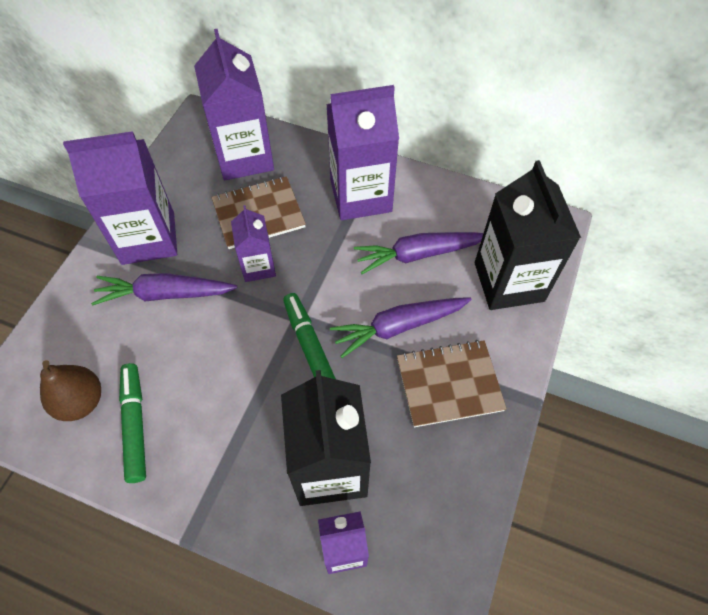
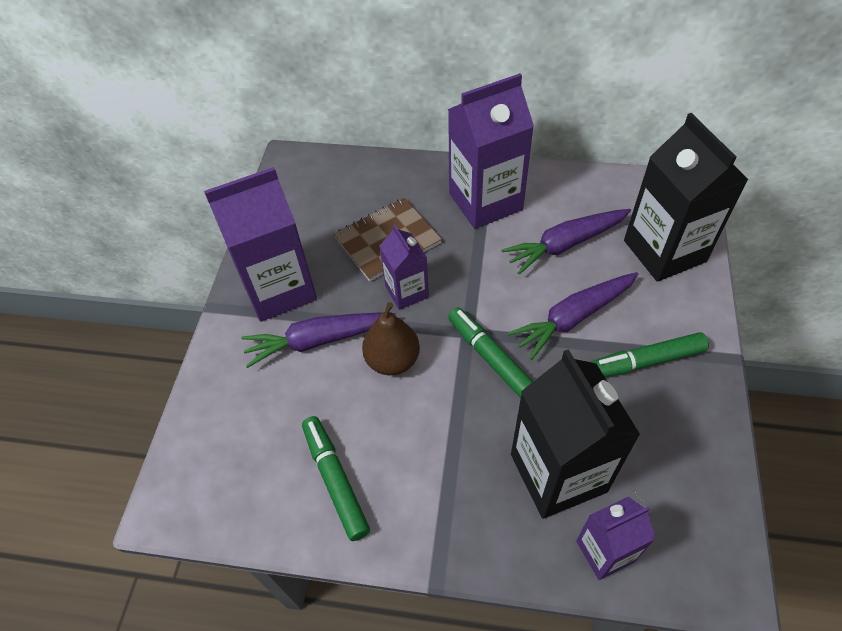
camera: 10 degrees left, 5 degrees down
(81, 401) = (267, 471): brown pear -> brown pear (392, 360)
(244, 157) = (351, 189): purple carton -> none
(449, 384) = (645, 361): brown notebook -> green marker

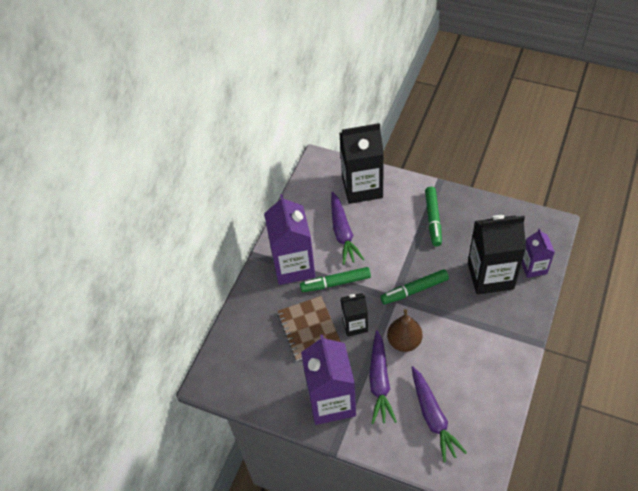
camera: 75 degrees left, 0 degrees up
(335, 481) = (477, 384): green marker -> green marker (336, 283)
(406, 292) = (354, 325): purple carton -> black carton
(573, 318) = (397, 243): purple carrot -> purple carrot (433, 417)

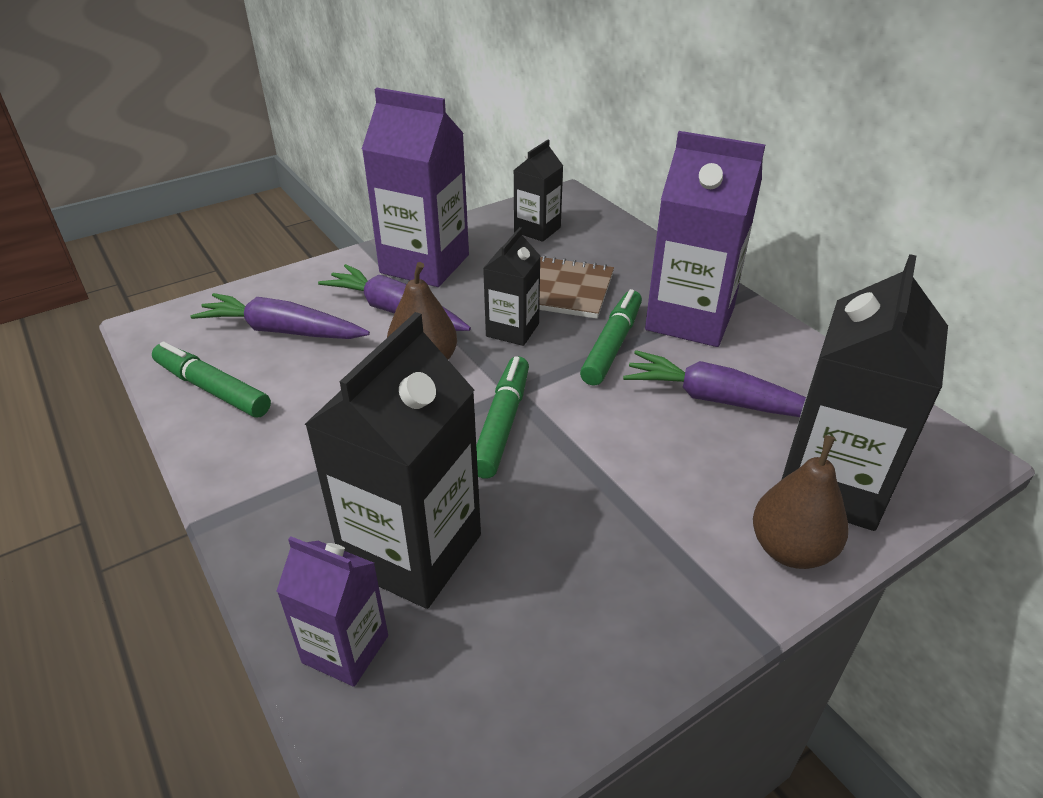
camera: 120 degrees right, 15 degrees down
(257, 372) = (537, 230): none -> black carton
(401, 187) = (791, 549): none -> brown pear
(433, 219) = (647, 550): green marker -> green marker (213, 389)

